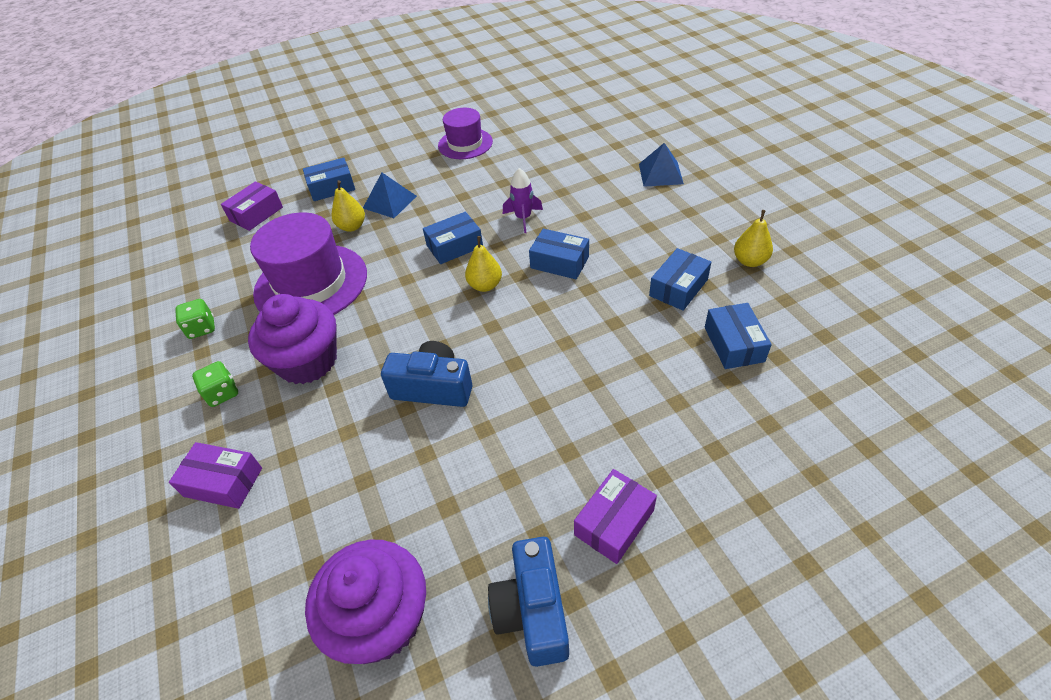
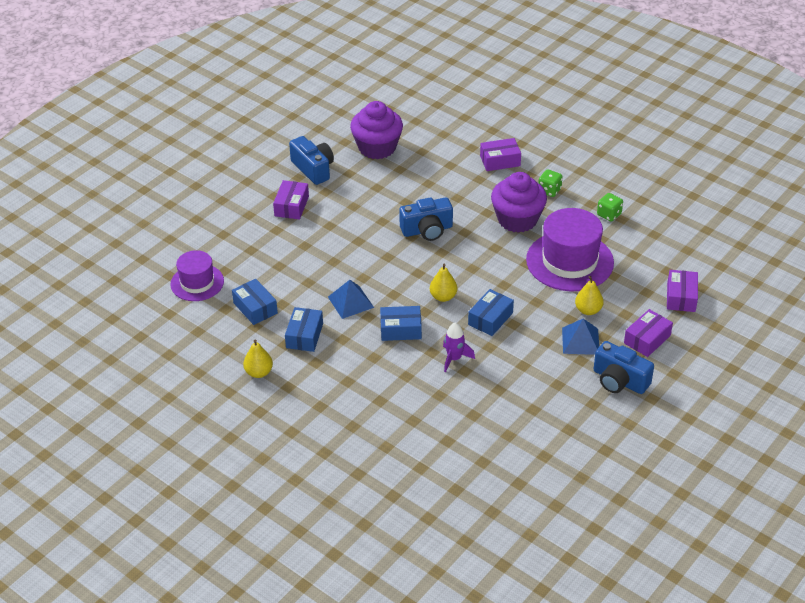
camera: 150 degrees right, 5 degrees down
(332, 187) = (647, 339): blue box -> purple box
(393, 163) = (619, 380): none -> blue camera
(465, 144) = (572, 425): purple hat -> purple hat (197, 282)
(660, 173) = (361, 441): blue pyramid -> blue pyramid (350, 302)

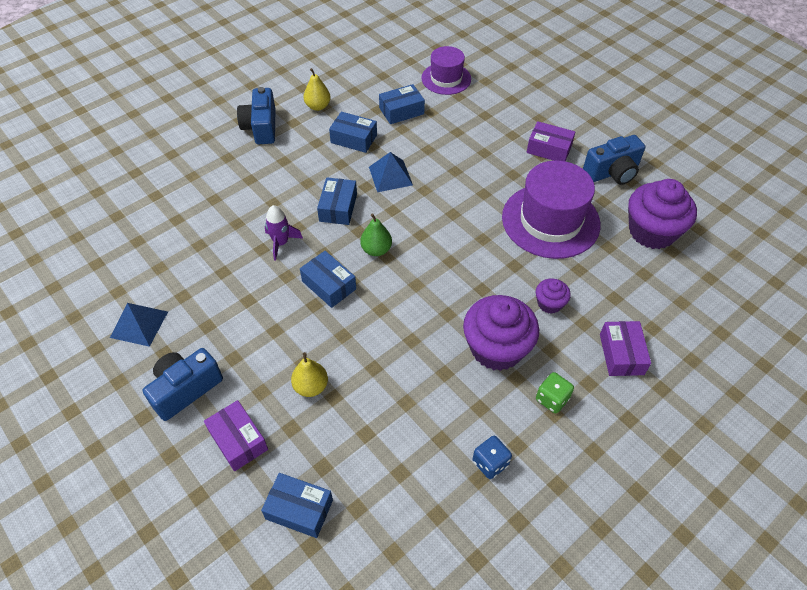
camera: 100 degrees right, 10 degrees up
(427, 230) = (491, 254): blue camera -> blue camera (261, 127)
(443, 297) = (376, 250): yellow pear -> green pear
(467, 196) = (549, 303): none -> purple cupcake
(569, 261) = (404, 388): purple hat -> purple hat (550, 221)
(580, 341) = (263, 365): blue pyramid -> blue pyramid (139, 324)
(609, 215) = (490, 463): green dice -> blue dice
(681, 297) = (299, 509): purple box -> blue box

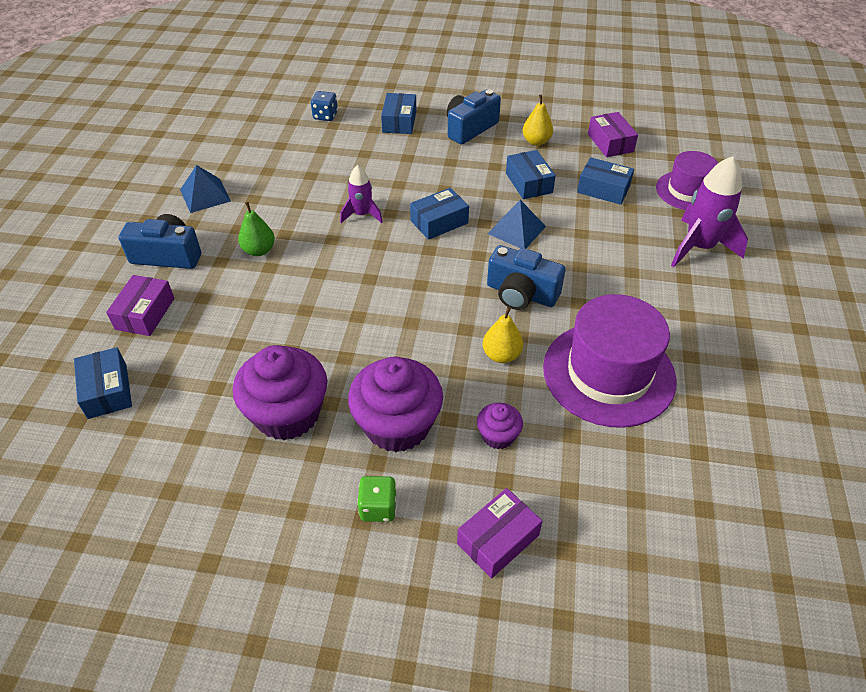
camera: 50 degrees right, 5 degrees down
(311, 386) = (233, 323): yellow pear -> yellow pear (501, 355)
(329, 285) = (349, 268): blue box -> blue box (399, 122)
(376, 250) = (420, 273): green pear -> green pear (259, 250)
(490, 463) = (258, 499): blue dice -> blue dice (325, 116)
(496, 110) = (699, 247): none -> purple rocket
(549, 149) = (705, 316): purple box -> purple box (610, 143)
(612, 172) = (747, 386): blue camera -> blue camera (521, 294)
(652, 231) = (707, 472): purple cupcake -> purple cupcake (287, 413)

